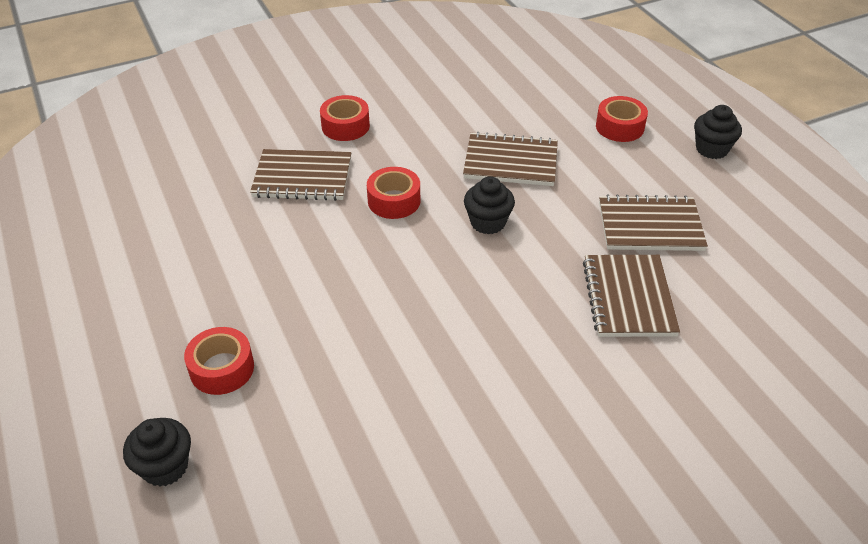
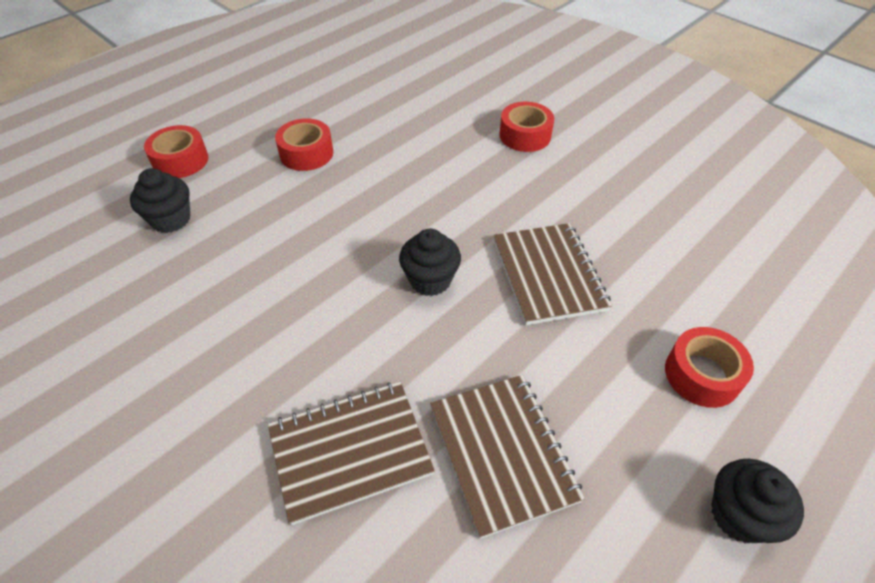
camera: 70 degrees right, 5 degrees up
(165, 467) = (79, 165): black cupcake -> black cupcake (171, 219)
(302, 178) = (431, 132): brown notebook -> none
(394, 201) = (429, 199): red tape -> red tape (306, 153)

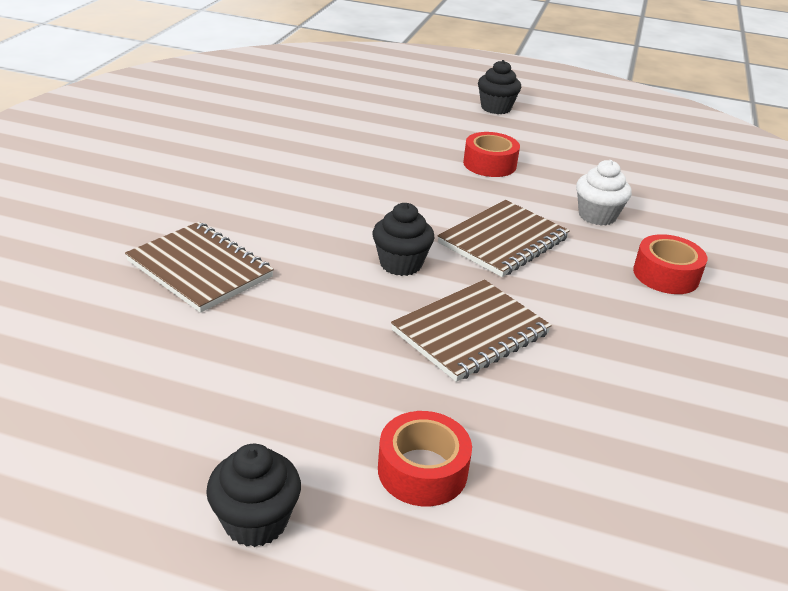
camera: 60 degrees right, 15 degrees down
(171, 219) = (357, 133): black cupcake -> black cupcake (496, 108)
(180, 161) = (420, 117): red tape -> none
(429, 131) = (597, 216): none -> white cupcake
(502, 453) = (241, 346): brown notebook -> brown notebook (503, 241)

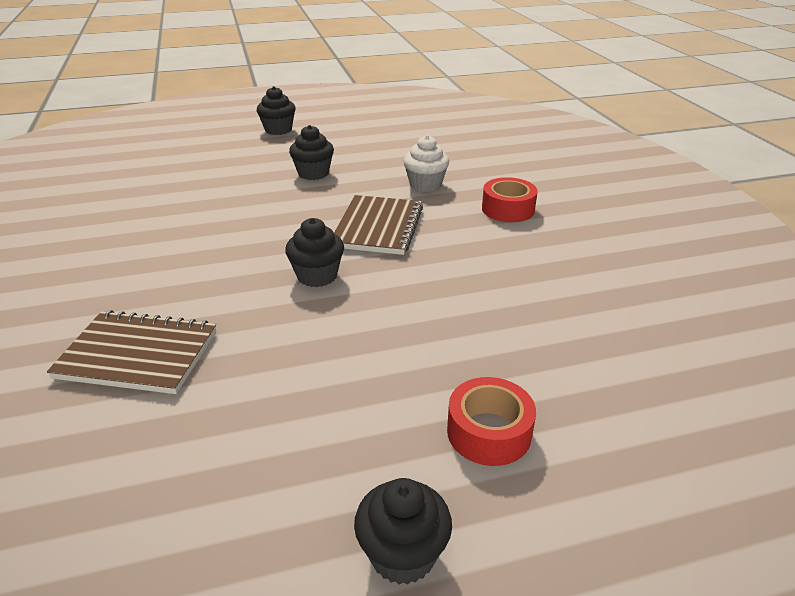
camera: 30 degrees left, 0 degrees up
(471, 332) = (421, 306): brown notebook -> none
(489, 164) = (313, 173): red tape -> black cupcake

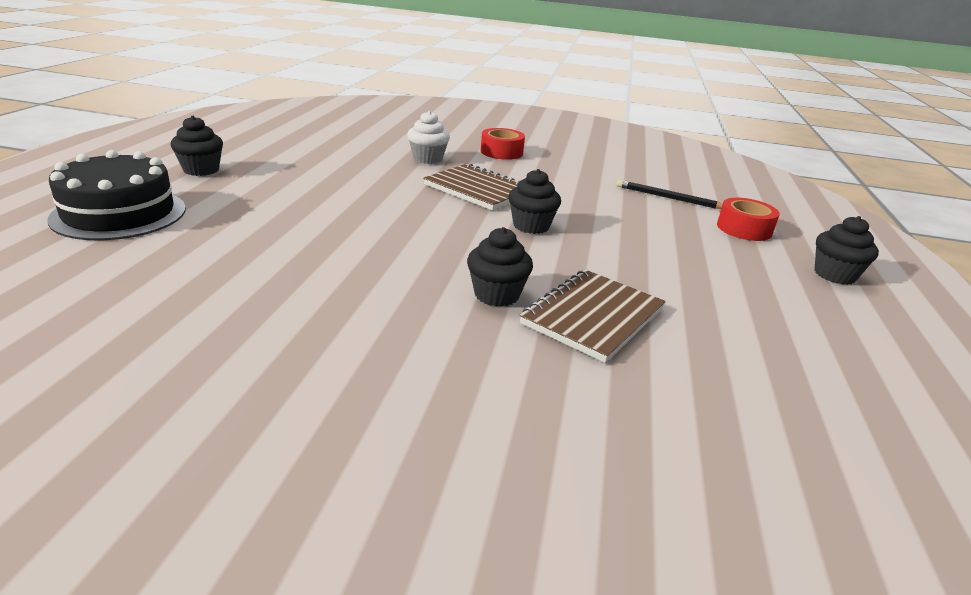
camera: 65 degrees left, 5 degrees down
(181, 139) = (119, 213): none -> black cake
(313, 173) = (339, 183): black cupcake -> black cupcake (496, 295)
(524, 346) = (668, 198): none -> black pencil

